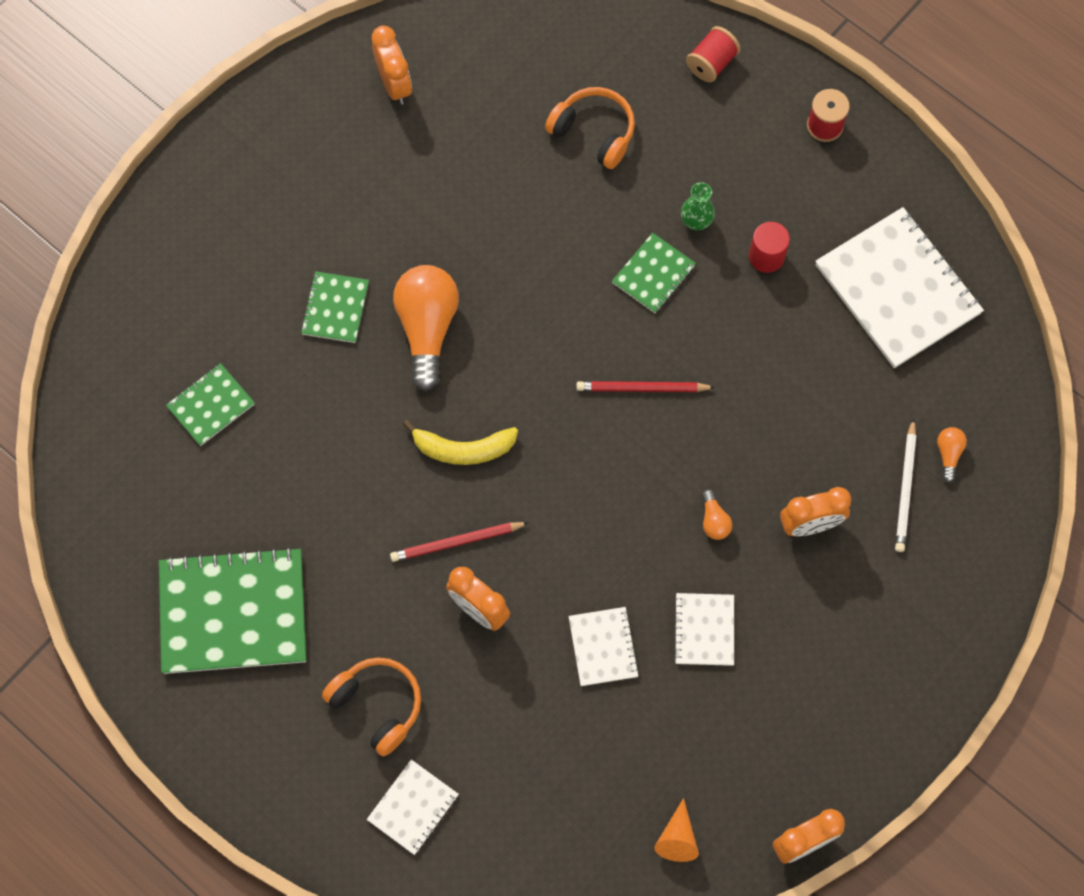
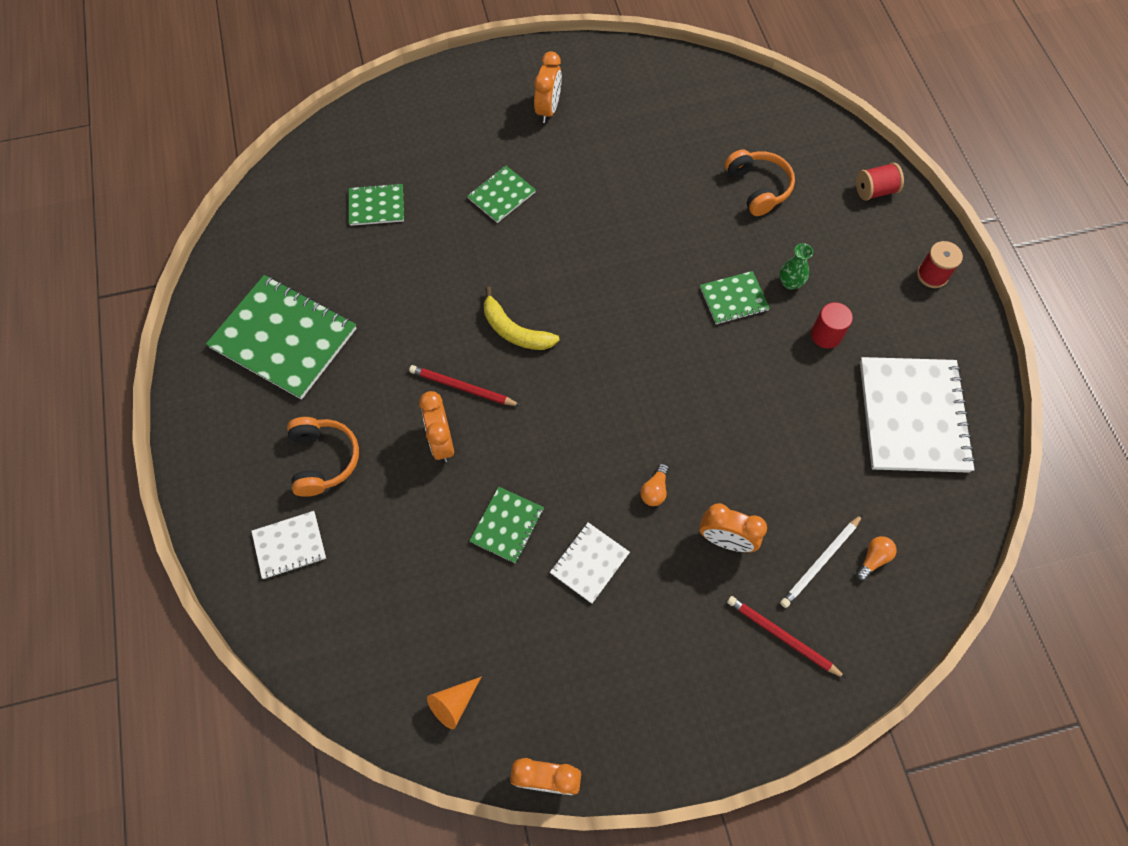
camera: 35 degrees right, 5 degrees down
(394, 84) = (645, 89): orange clock -> orange clock (548, 109)
(427, 329) = (551, 242): orange light bulb -> none
(603, 647) = (507, 525): white notebook -> green notebook
(642, 388) = (669, 368): red pencil -> red pencil (782, 637)

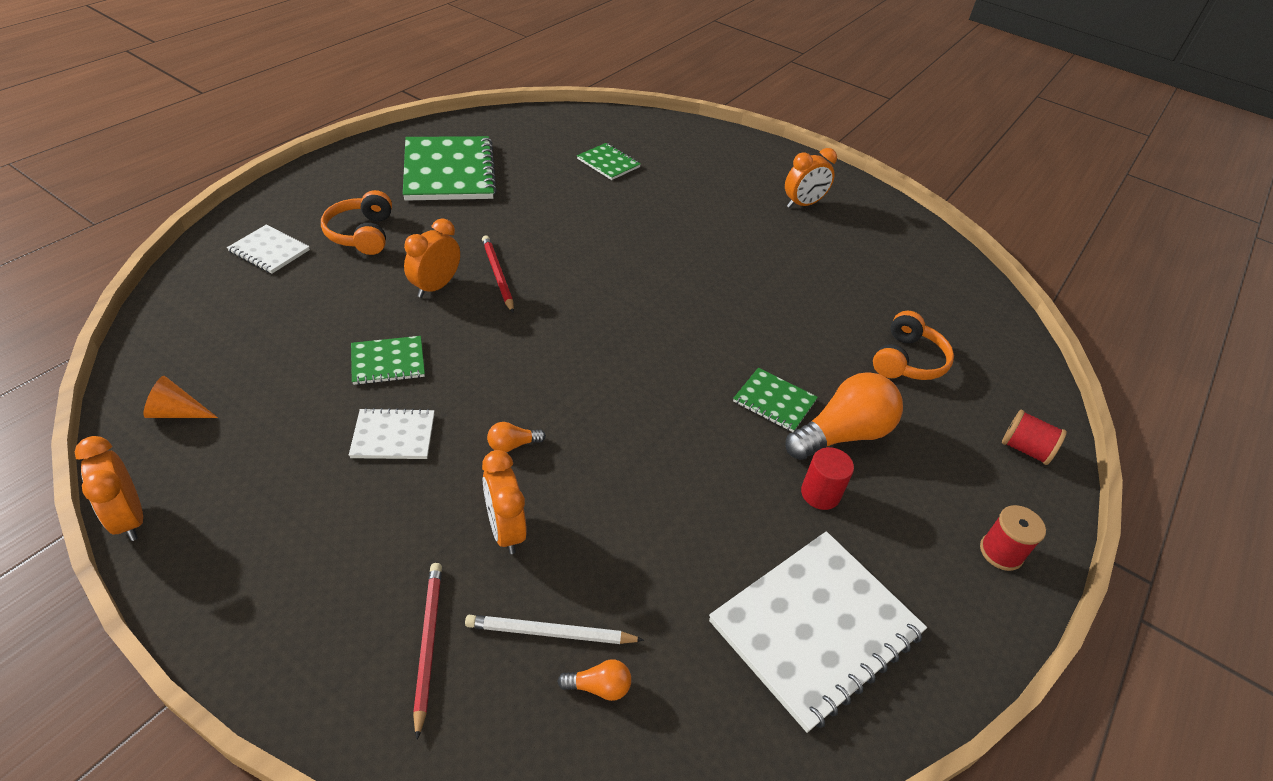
camera: 45 degrees right, 20 degrees down
(323, 459) = (361, 234): orange headphones -> orange headphones turned 135 degrees clockwise
(501, 195) = (695, 216): green notebook -> none
(514, 330) = (582, 279): yellow banana -> none
(790, 283) = (842, 434): green vase -> orange light bulb

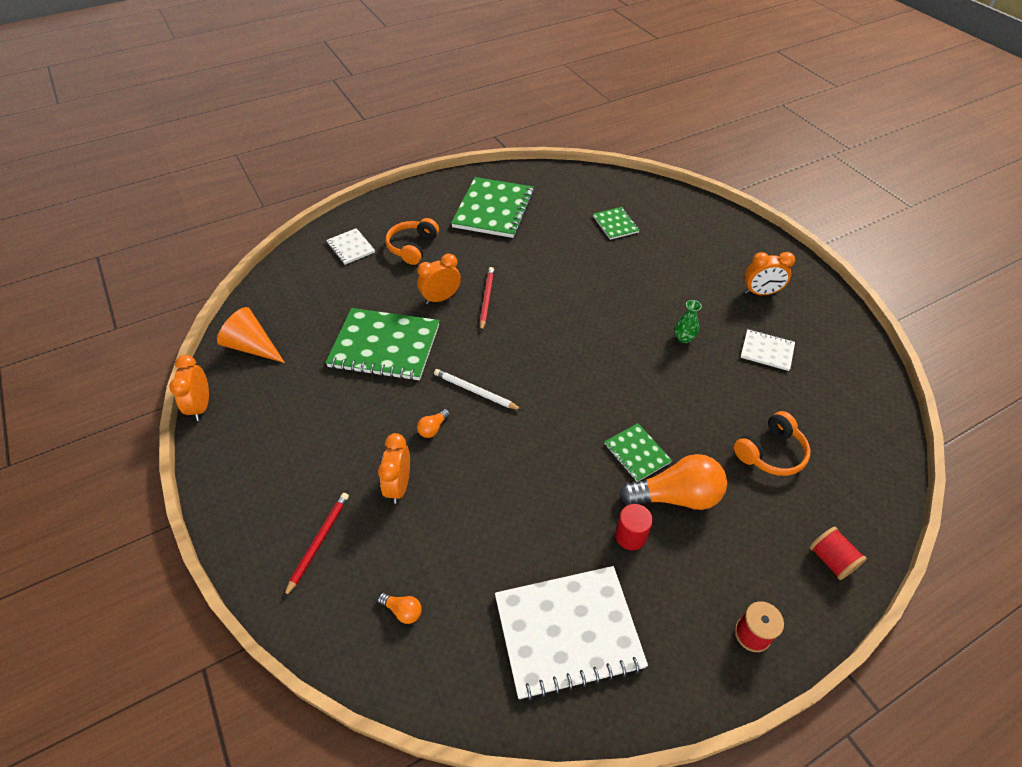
camera: 30 degrees right, 5 degrees up
(177, 412) = (252, 346): orange cone -> orange cone, size x1.63
(388, 362) = (385, 346): green notebook -> green notebook, size x1.99
(393, 436) = (363, 399): white notebook -> white notebook (767, 351)
(512, 445) = (433, 428): orange light bulb -> orange light bulb turned 60 degrees counterclockwise
(550, 633) = (391, 564): white pencil -> white pencil (475, 391)
(752, 267) = (683, 338): none -> green vase

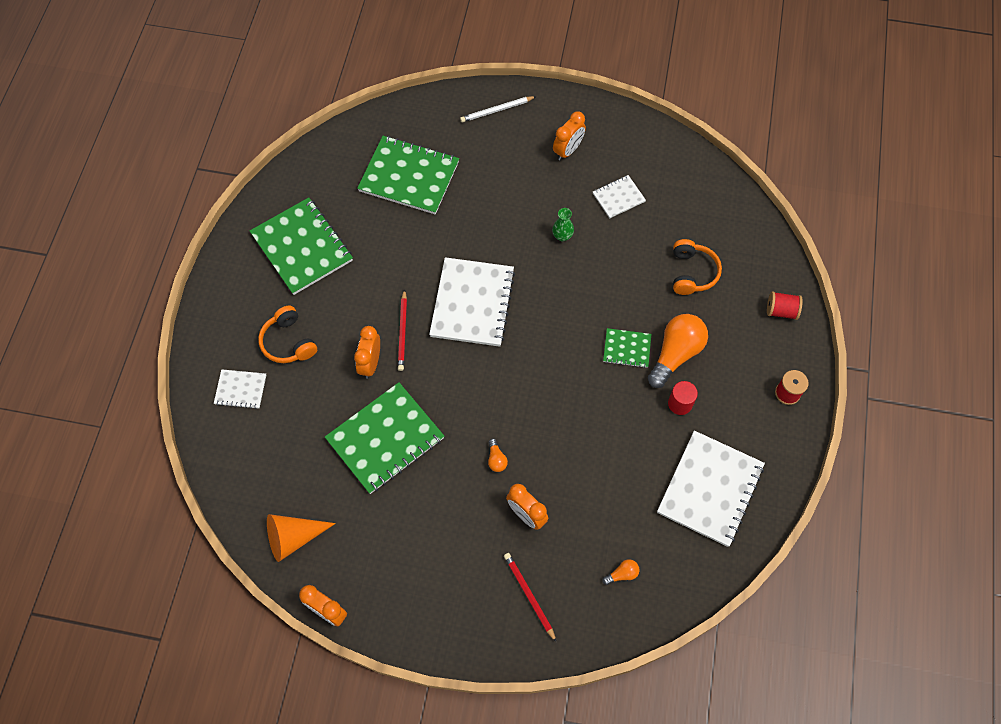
camera: 50 degrees left, 15 degrees up
(475, 391) = (487, 408): white pencil -> white pencil (497, 110)
(486, 299) = (403, 332): red pencil -> red pencil turned 135 degrees counterclockwise
(557, 322) = (472, 303): none -> white notebook
(615, 224) = (409, 177): green notebook -> green notebook, size x1.99

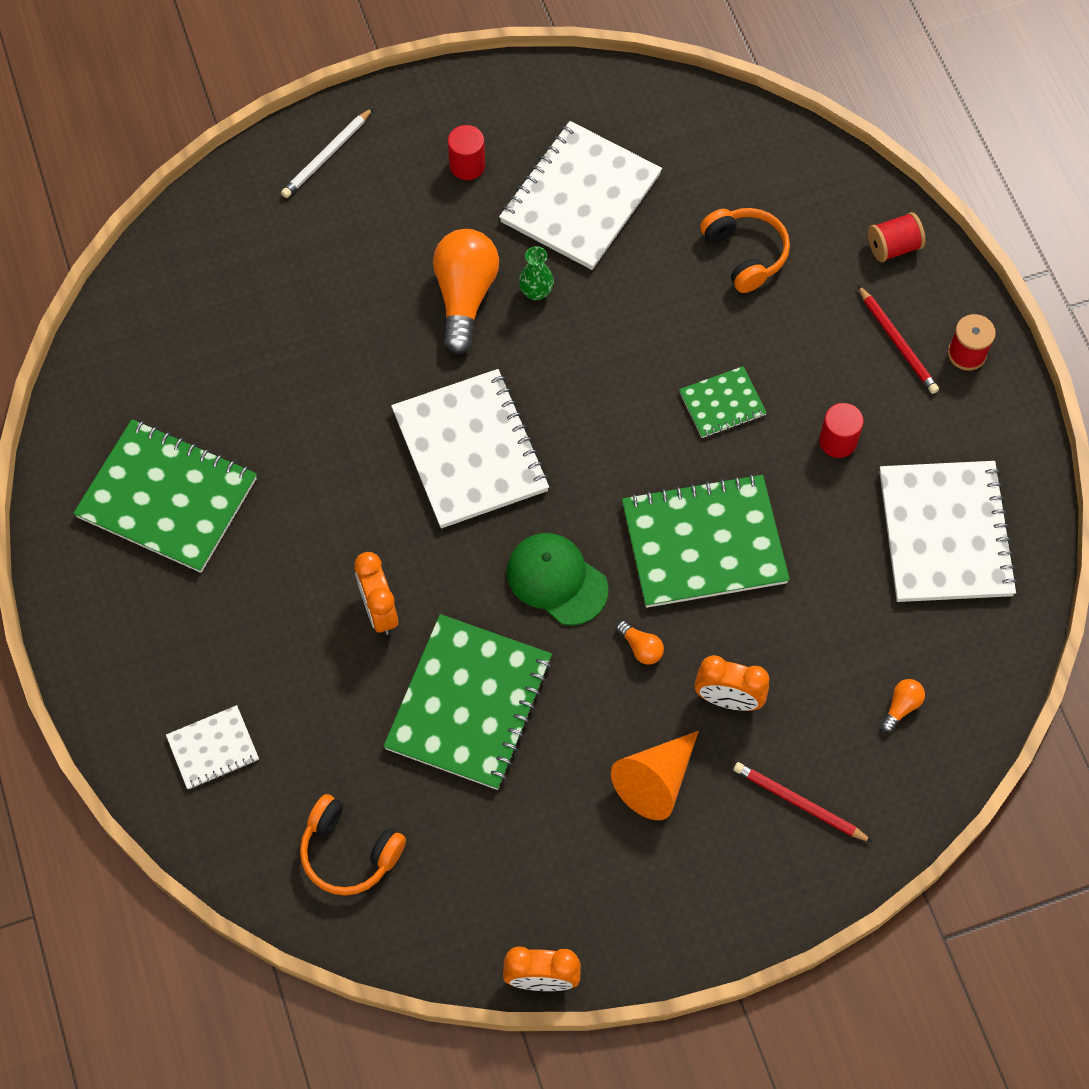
camera: 30 degrees left, 0 degrees up
(288, 342) = (239, 644): orange headphones -> orange headphones (349, 852)
(293, 537) = (428, 909): orange cone -> orange cone (656, 780)
(403, 332) = (397, 542): red pencil -> red pencil (897, 342)
(409, 177) = (260, 316): green notebook -> green notebook (704, 543)
(474, 397) = (556, 580): none -> green cap
(568, 150) = (467, 165): orange clock -> red cylinder
(618, 197) = (580, 198): white notebook -> white notebook, size x1.99
(675, 354) = (791, 377): orange light bulb -> orange light bulb (465, 297)

